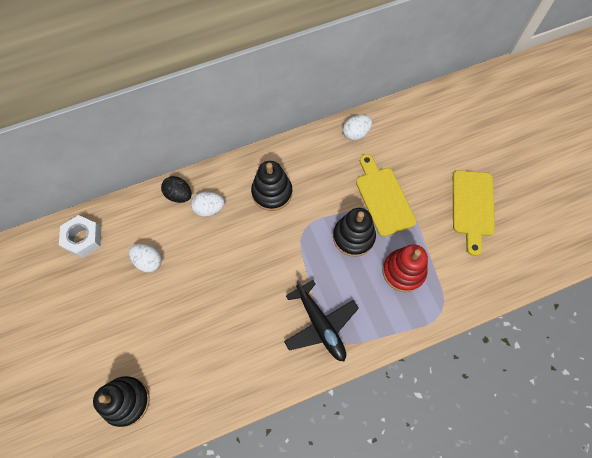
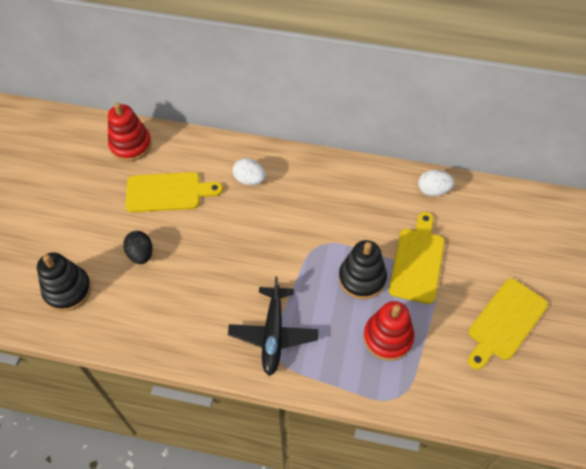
camera: 35 degrees right, 10 degrees down
(83, 239) = (131, 145): white nut -> red stacking toy
(148, 261) = (168, 192): white egg -> yellow cutting board
(179, 195) = (232, 154): black egg -> black egg (141, 254)
(272, 192) = (314, 197): black stacking toy -> none

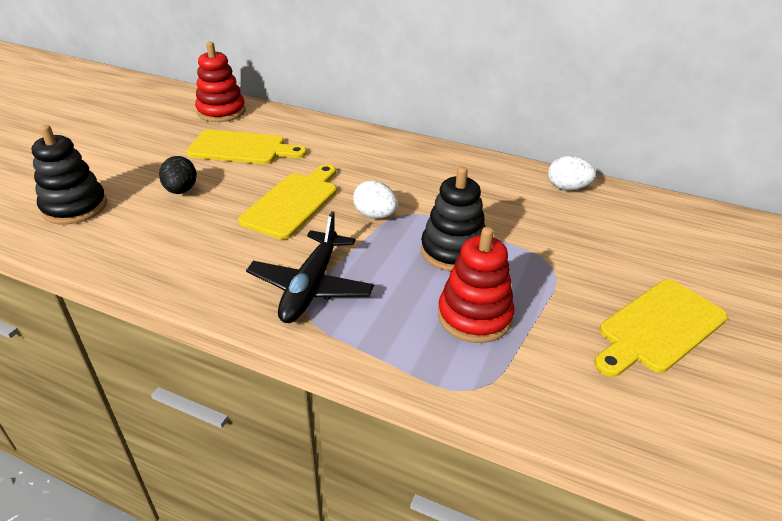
camera: 10 degrees right, 20 degrees down
(249, 179) = (341, 151): white egg -> white egg (375, 215)
(417, 261) = (534, 247): yellow cutting board -> yellow cutting board (293, 203)

